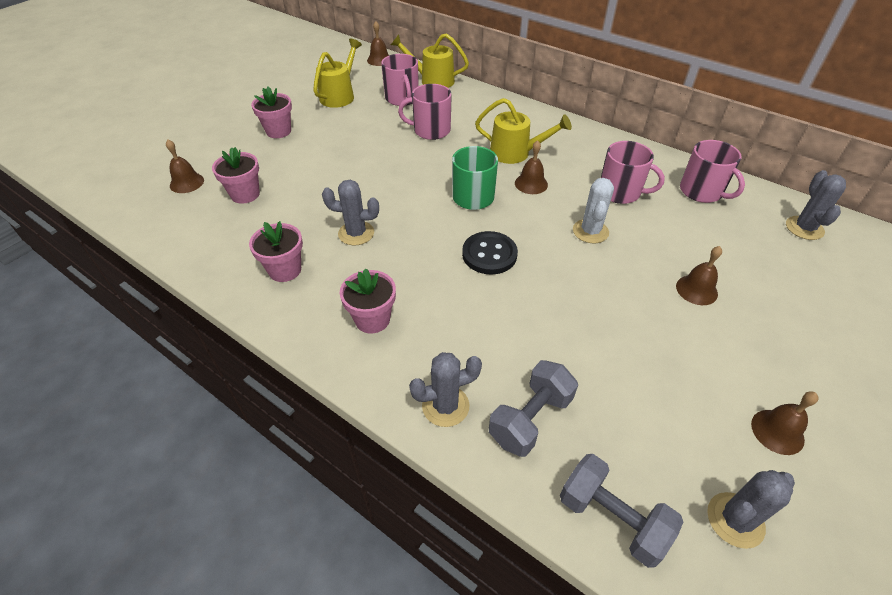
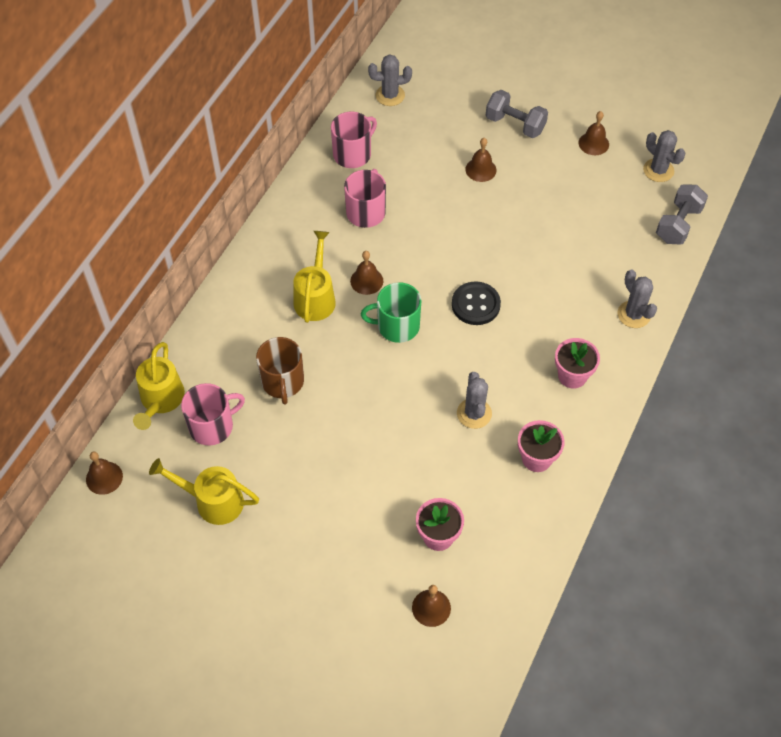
camera: 100 degrees left, 10 degrees up
(278, 131) = (309, 547): pink flower pot -> none
(430, 130) = (283, 382): pink mug -> brown mug
(530, 419) = (627, 266): grey dumbbell -> grey dumbbell (515, 124)
(590, 231) = (428, 234): white cactus -> none

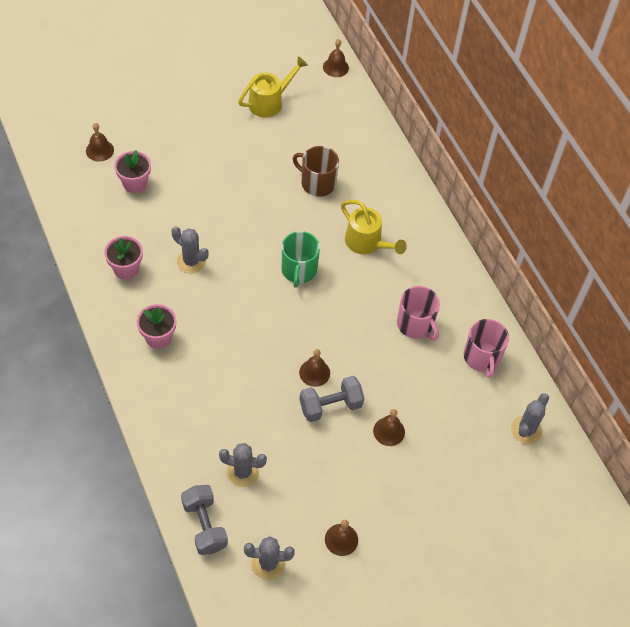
camera: 125 degrees right, 0 degrees up
(161, 401) = (363, 119): yellow watering can -> none
(212, 426) = (320, 131): pink mug -> none
(366, 281) = (353, 280): brown bell -> brown bell (314, 372)
(397, 326) = (299, 270): green mug -> green mug turned 150 degrees clockwise
(475, 304) = (270, 328): black button -> none
(515, 124) = (414, 496): grey dumbbell -> grey dumbbell (330, 406)
(634, 314) = (163, 418): grey cactus -> grey cactus (242, 472)

